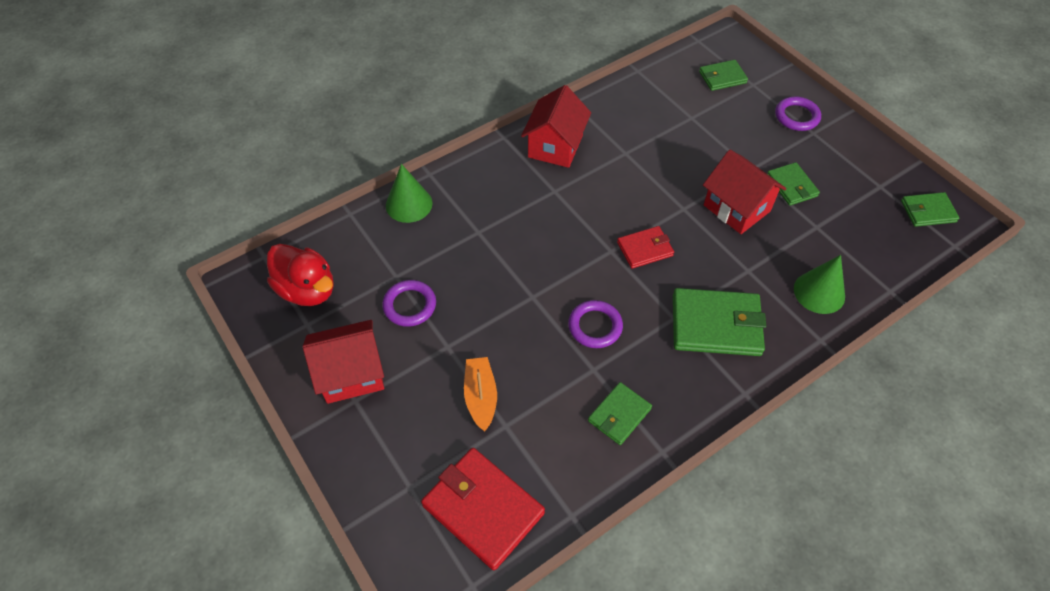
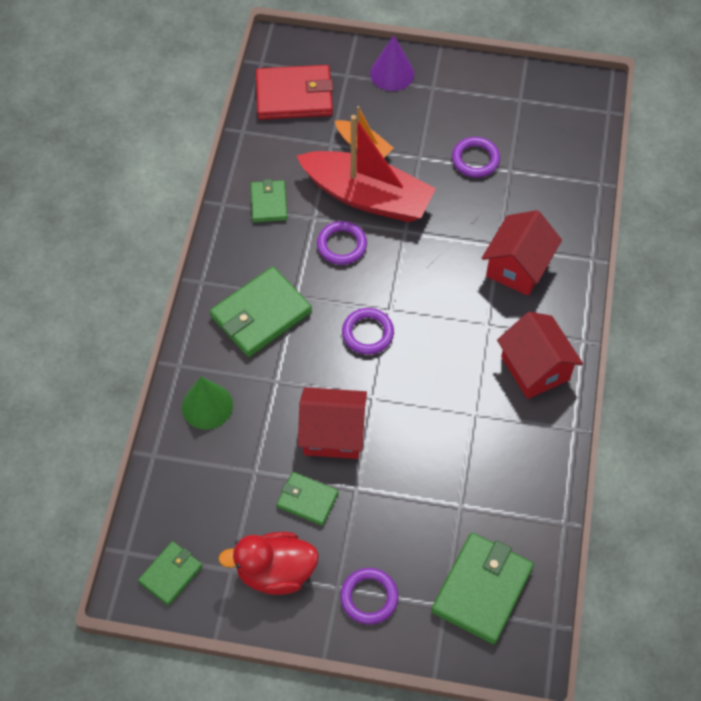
camera: 135 degrees right, 5 degrees up
(307, 290) = (550, 116): red duck -> red duck (275, 572)
(351, 374) = (454, 97): red house -> red house (517, 267)
(370, 447) = (392, 73): none -> purple cone
(409, 204) = (573, 223): green cone -> none
(530, 348) = (367, 196): none -> red boat
(644, 249) = (367, 333): red wallet -> purple ring
(722, 77) = (481, 589): green wallet -> green wallet, size x1.74

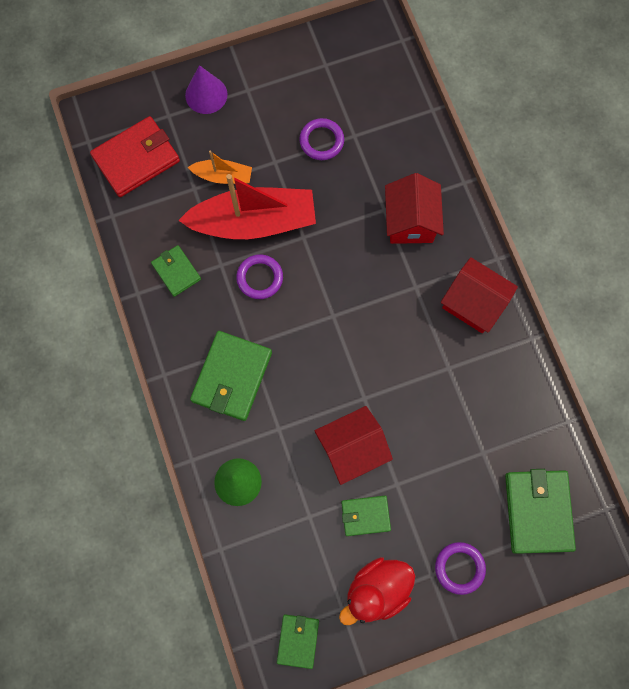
camera: 30 degrees left, 15 degrees up
(367, 333) = (327, 345): purple ring -> none

